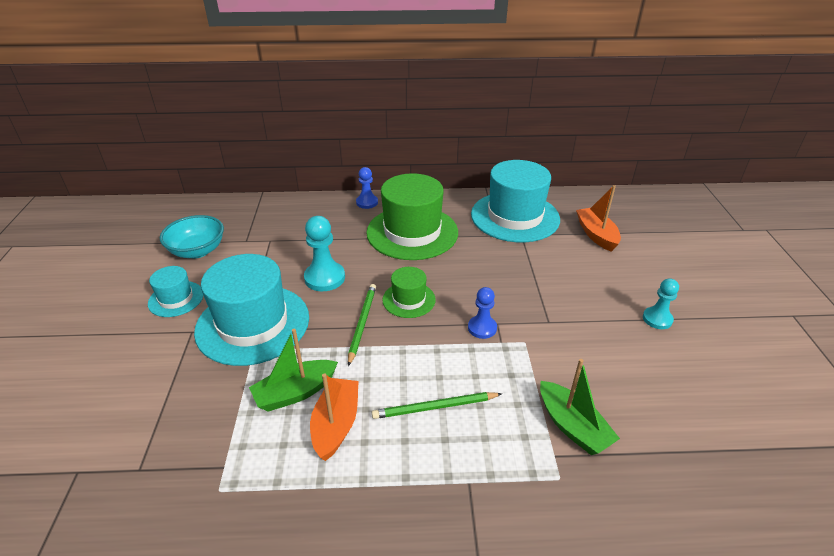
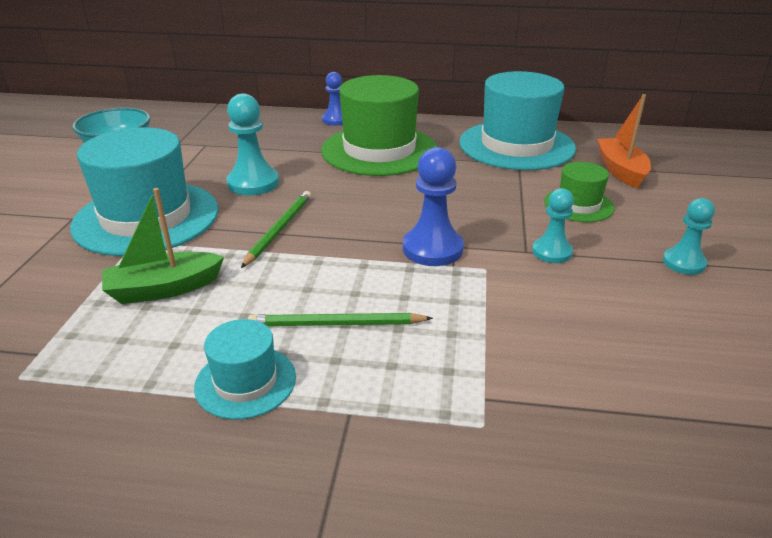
camera: 10 degrees right, 5 degrees down
(176, 299) = (71, 187): turquoise hat -> turquoise hat (245, 382)
(336, 424) = (199, 327): orange boat -> none
(409, 300) = (348, 212): green hat -> green hat (578, 205)
(482, 328) = (432, 249): blue pawn -> blue pawn, size x1.55
(566, 320) = (551, 252): none -> turquoise pawn
(572, 426) = (522, 368): green boat -> none

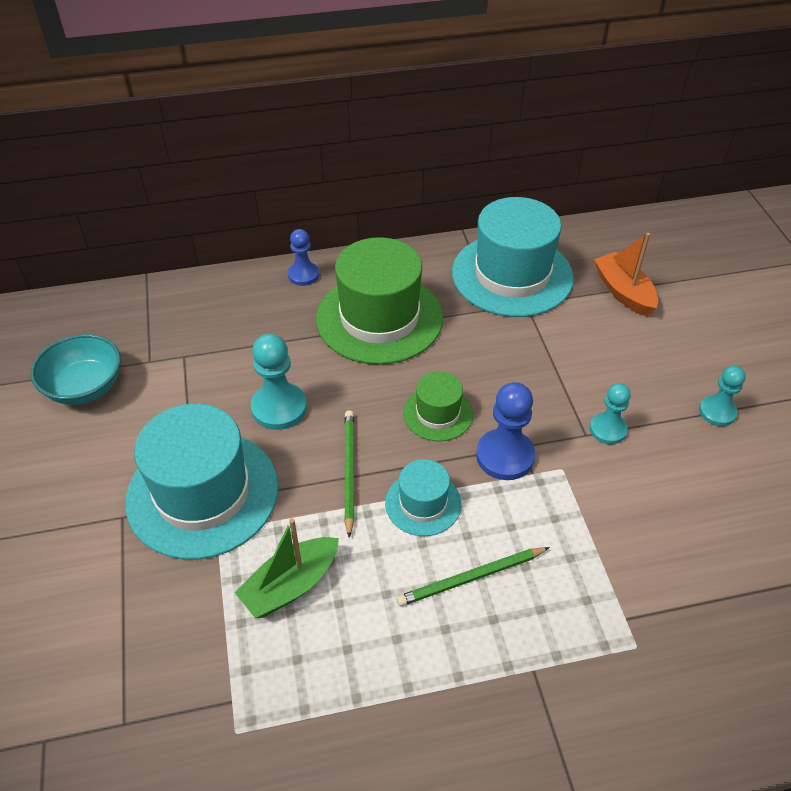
camera: 20 degrees left, 15 degrees up
(245, 382) = (434, 667): turquoise hat -> turquoise hat (423, 503)
(578, 205) = (605, 356): green hat -> green hat (438, 413)

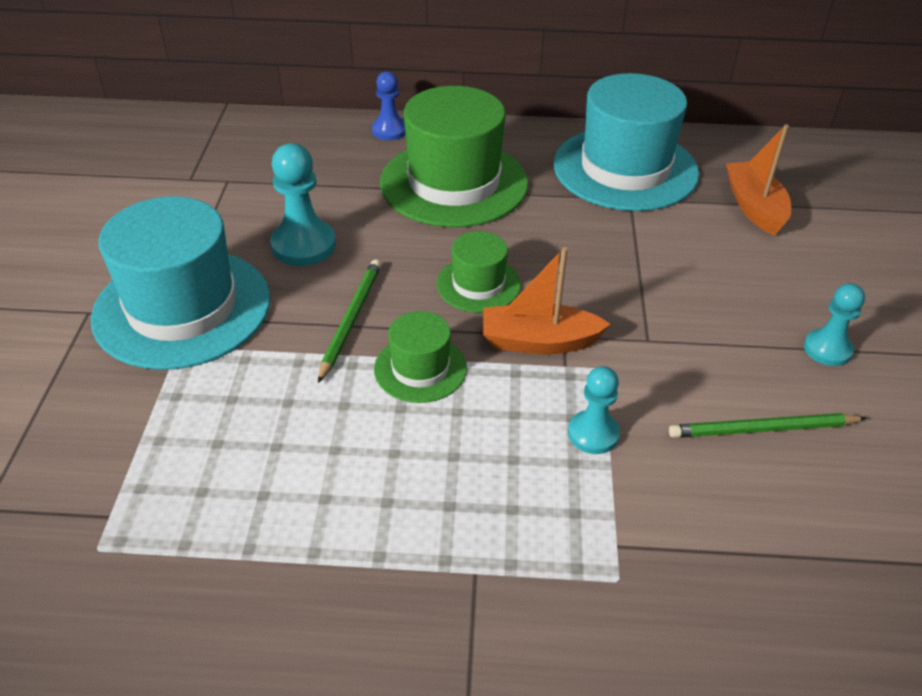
camera: 15 degrees right, 5 degrees down
(85, 387) = (114, 189): turquoise bowl -> none
(291, 585) = (232, 416): green boat -> none
(423, 503) = (420, 368): turquoise hat -> green hat
(471, 578) = (442, 456): green pencil -> green pencil (762, 429)
(505, 456) = (539, 341): blue pawn -> orange boat
(608, 429) = (677, 340): turquoise pawn -> turquoise pawn (593, 434)

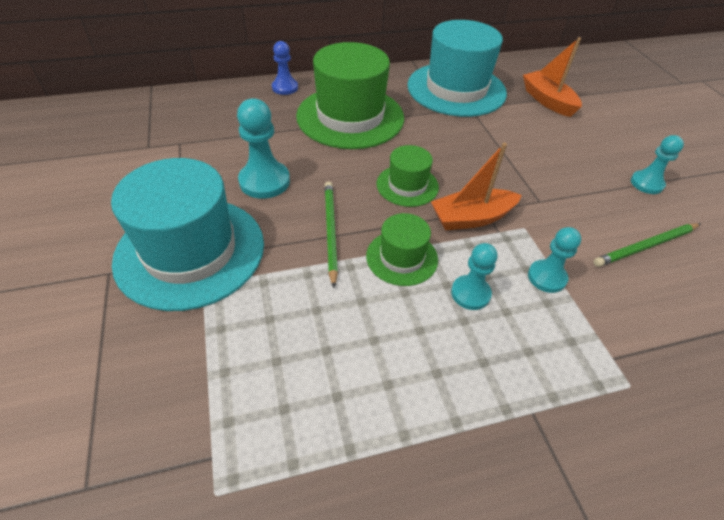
camera: 20 degrees left, 5 degrees up
(481, 429) = (470, 293): none -> turquoise pawn

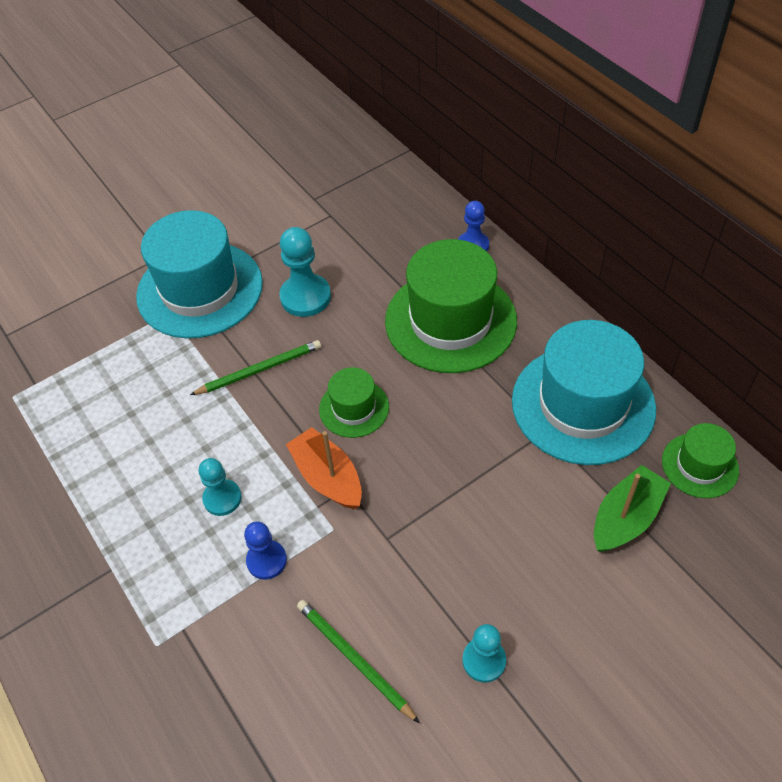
camera: 75 degrees right, 5 degrees up
(402, 257) = (247, 433): green hat -> green hat (700, 465)
(546, 277) = (266, 560): turquoise pawn -> blue pawn
(547, 101) = (626, 518): orange boat -> green boat

